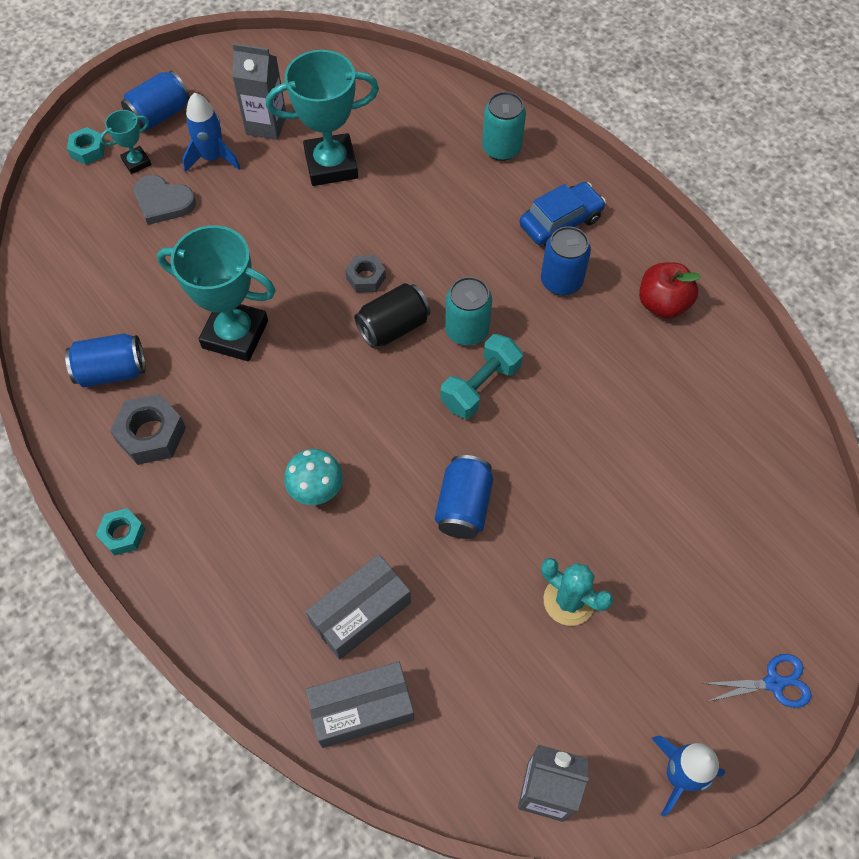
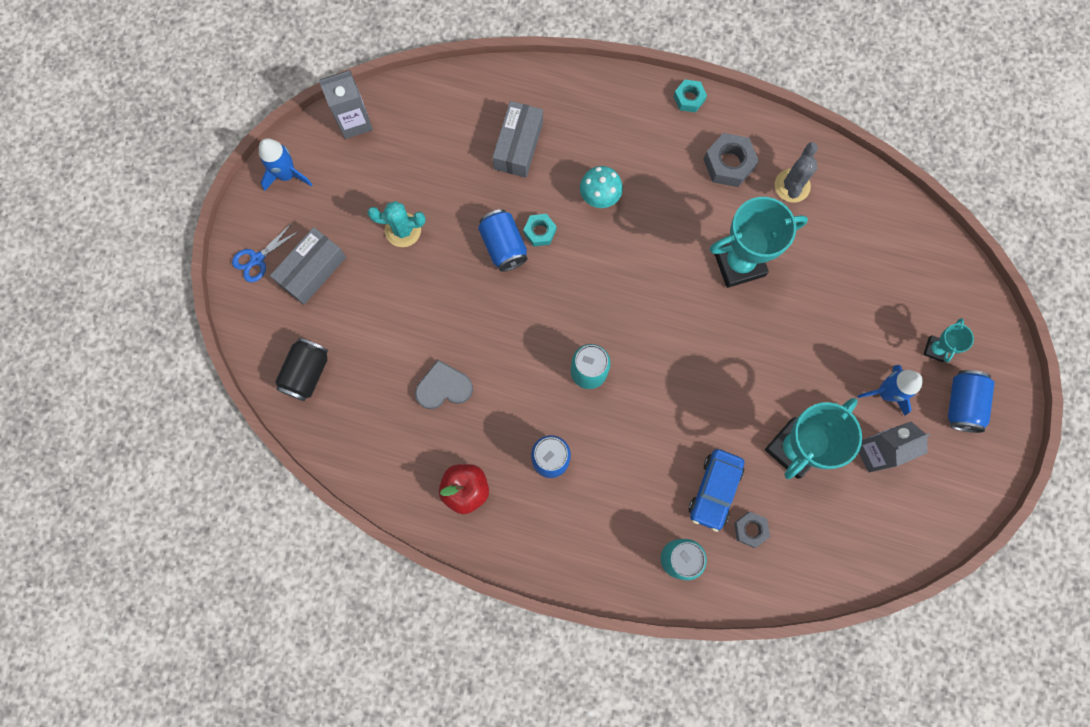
camera: 145 degrees right, 15 degrees up
(88, 150) = (980, 335): turquoise nut -> turquoise nut (540, 232)
(112, 371) = (792, 186): blue can -> grey cactus
(163, 202) = (883, 329): grey heart -> grey heart (443, 387)
(361, 708) = (480, 98): grey box -> grey box (312, 270)
(366, 278) = (689, 366): grey nut -> grey nut (750, 529)
(393, 327) = (639, 340): black can -> black can (306, 373)
(480, 386) = (549, 335): turquoise dumbbell -> none
(560, 222) = (585, 515): blue car -> blue car (714, 490)

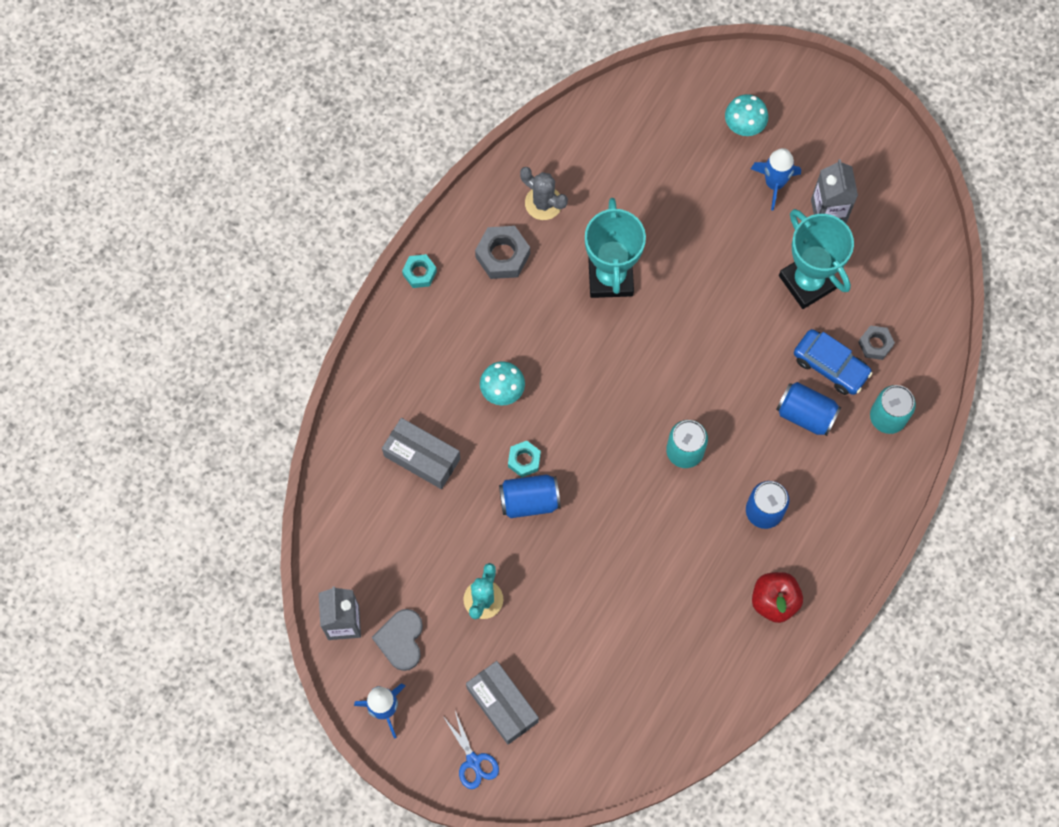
camera: 75 degrees left, 5 degrees down
(306, 373) = (614, 735): black can -> none
(443, 387) = (664, 597): grey heart -> grey heart (401, 640)
(935, 349) = (744, 126): turquoise trophy -> turquoise mushroom
(962, 404) = (802, 120): blue can -> blue can (805, 414)

